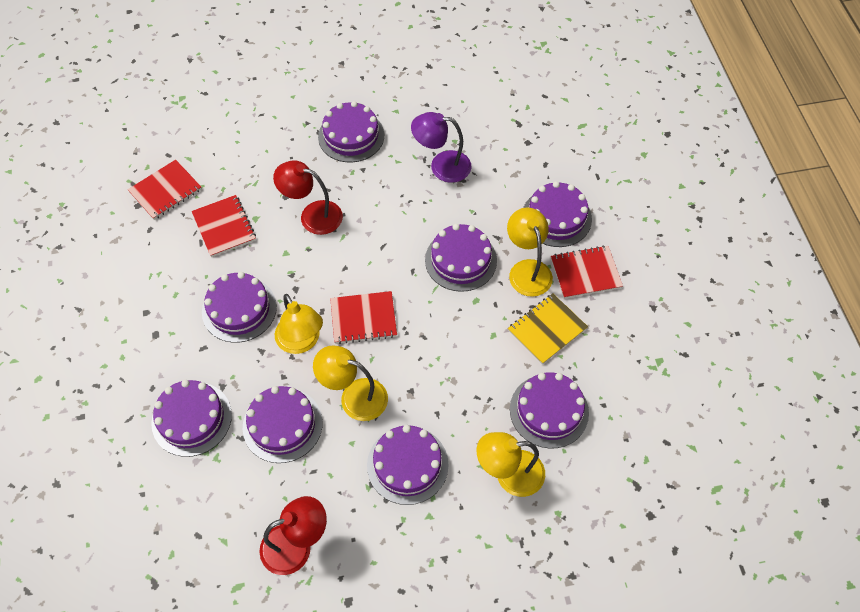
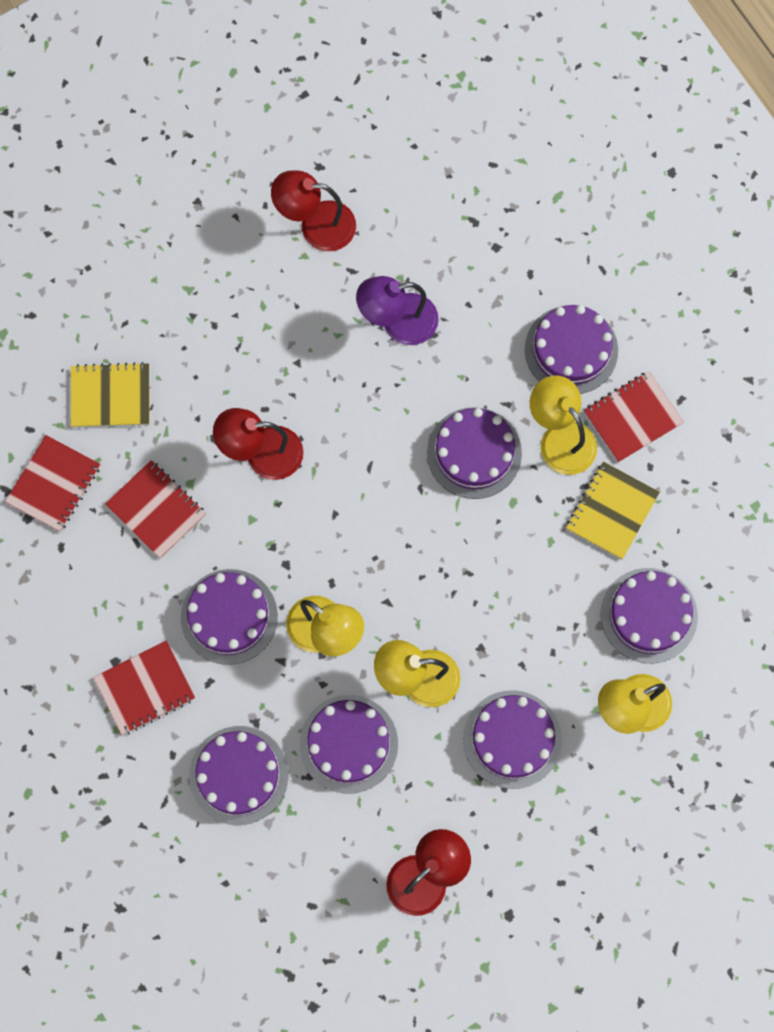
camera: 20 degrees left, 15 degrees up
(230, 152) = (110, 396): none -> yellow notebook
(351, 136) = (260, 316): purple cake -> none
(363, 318) = (387, 575): red notebook -> red notebook (145, 688)
(412, 96) = (316, 225): none -> red lamp

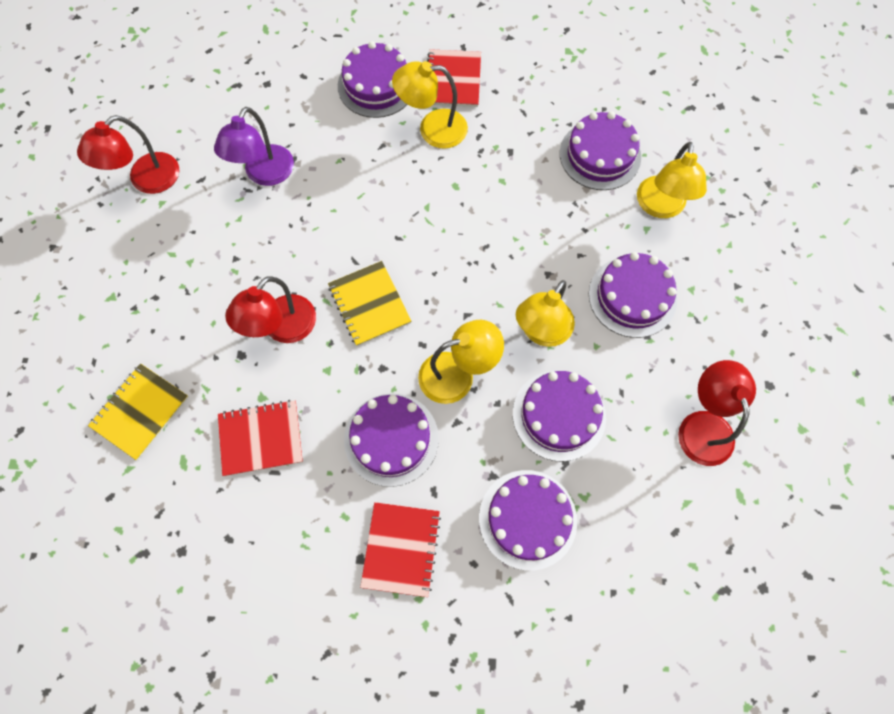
camera: 55 degrees left, 5 degrees down
(54, 484) = (172, 508): red notebook -> none
(474, 453) = (400, 187): purple cake -> none
(611, 511) = (509, 131): yellow notebook -> yellow notebook (369, 304)

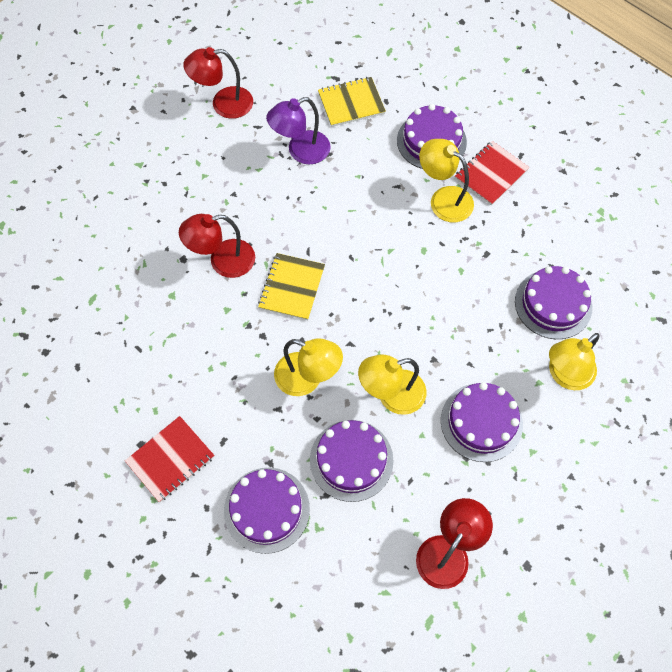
camera: 40 degrees right, 5 degrees down
(140, 412) = (95, 248): yellow notebook -> yellow notebook (351, 103)
(261, 438) = (149, 321): red notebook -> none
(391, 439) = (227, 385): purple cake -> none

